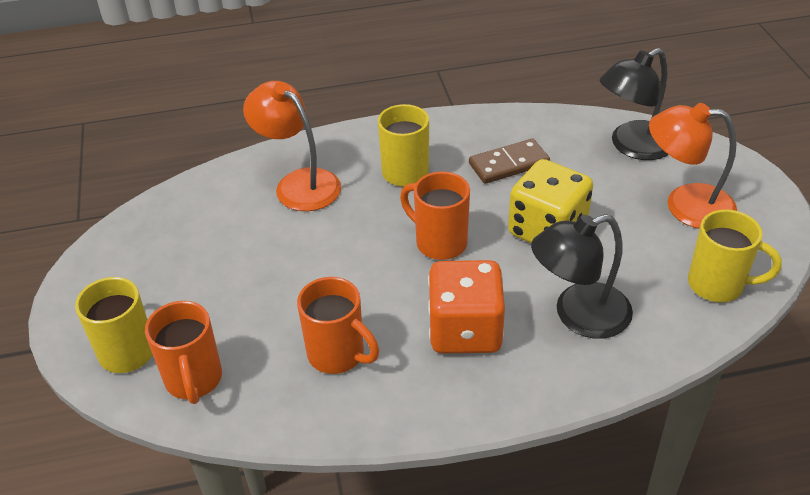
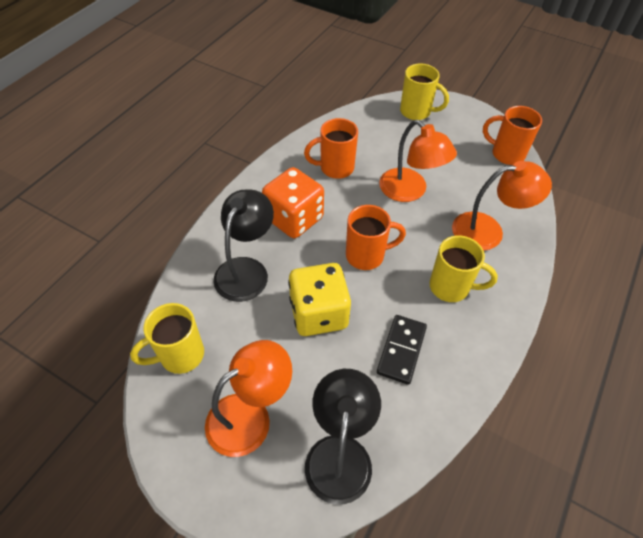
camera: 130 degrees right, 10 degrees up
(194, 380) = (374, 121): orange mug -> orange mug (506, 154)
(303, 266) = (410, 191): none -> orange lamp
(508, 164) = (401, 350): brown domino -> black domino

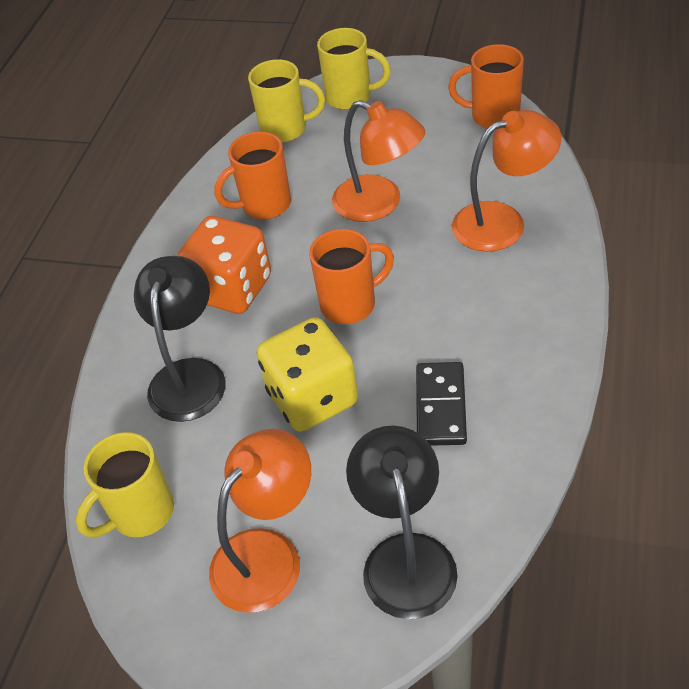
camera: 10 degrees left, 5 degrees down
(451, 287) = (478, 308): yellow mug -> yellow mug (286, 129)

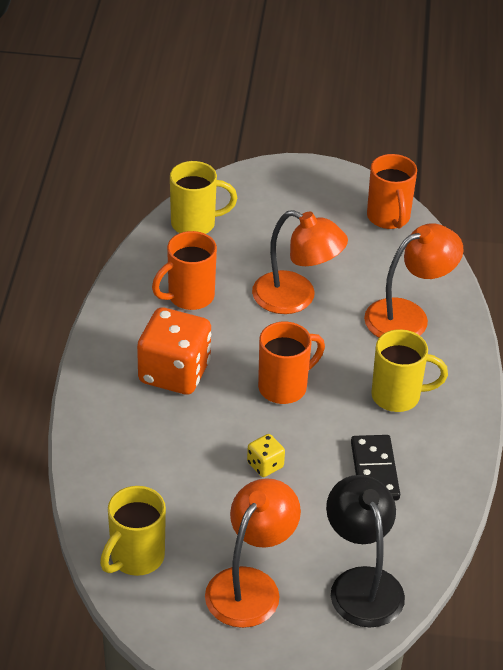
camera: 15 degrees left, 5 degrees down
(189, 375) = (152, 447): black lamp -> none
(312, 398) = (265, 465): yellow dice -> yellow dice, size x0.46
(350, 97) = (252, 194): yellow mug -> yellow mug (398, 396)
(493, 116) = (388, 218): orange mug -> orange mug turned 105 degrees counterclockwise

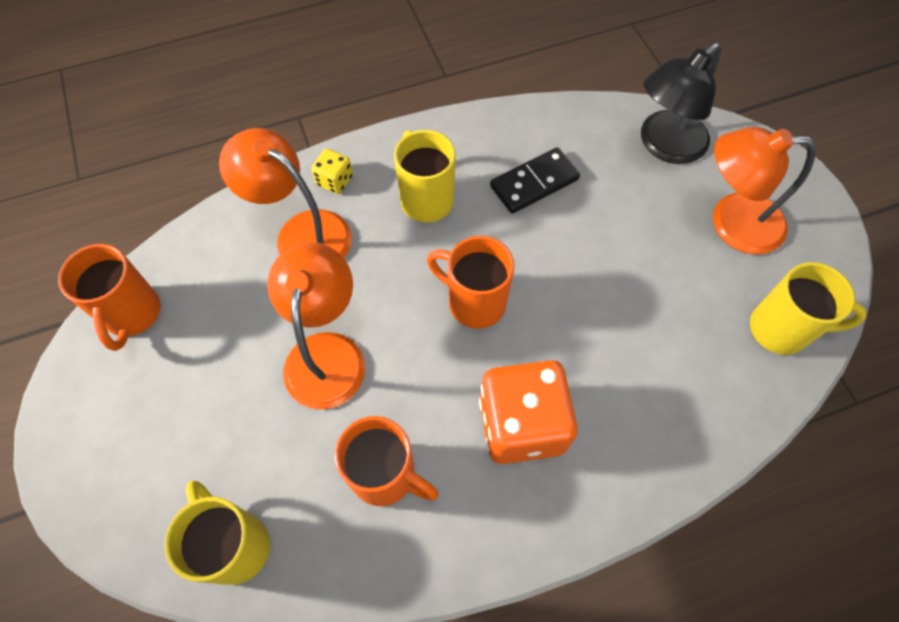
camera: 115 degrees left, 20 degrees up
(265, 465) = (590, 273): yellow dice -> yellow dice (334, 181)
(388, 218) = (132, 314): orange mug -> orange mug turned 120 degrees clockwise

